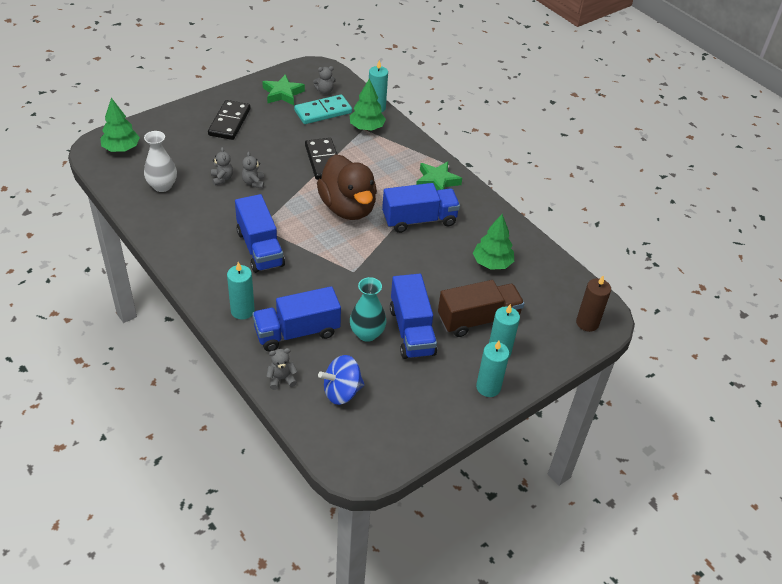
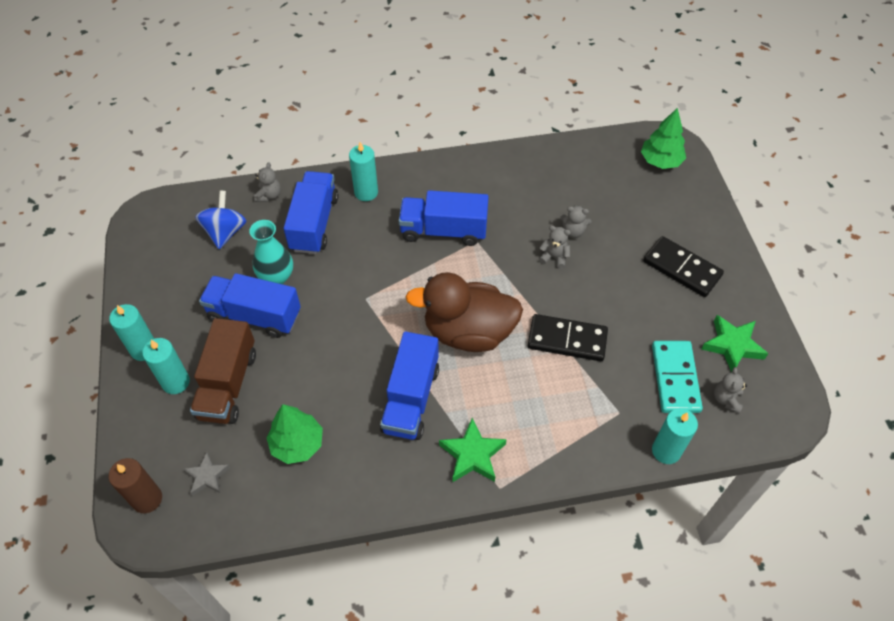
camera: 120 degrees right, 10 degrees up
(162, 186) = (581, 179): white vase -> none
(366, 128) = (621, 418): green tree -> none
(548, 299) = (207, 476): none -> grey star

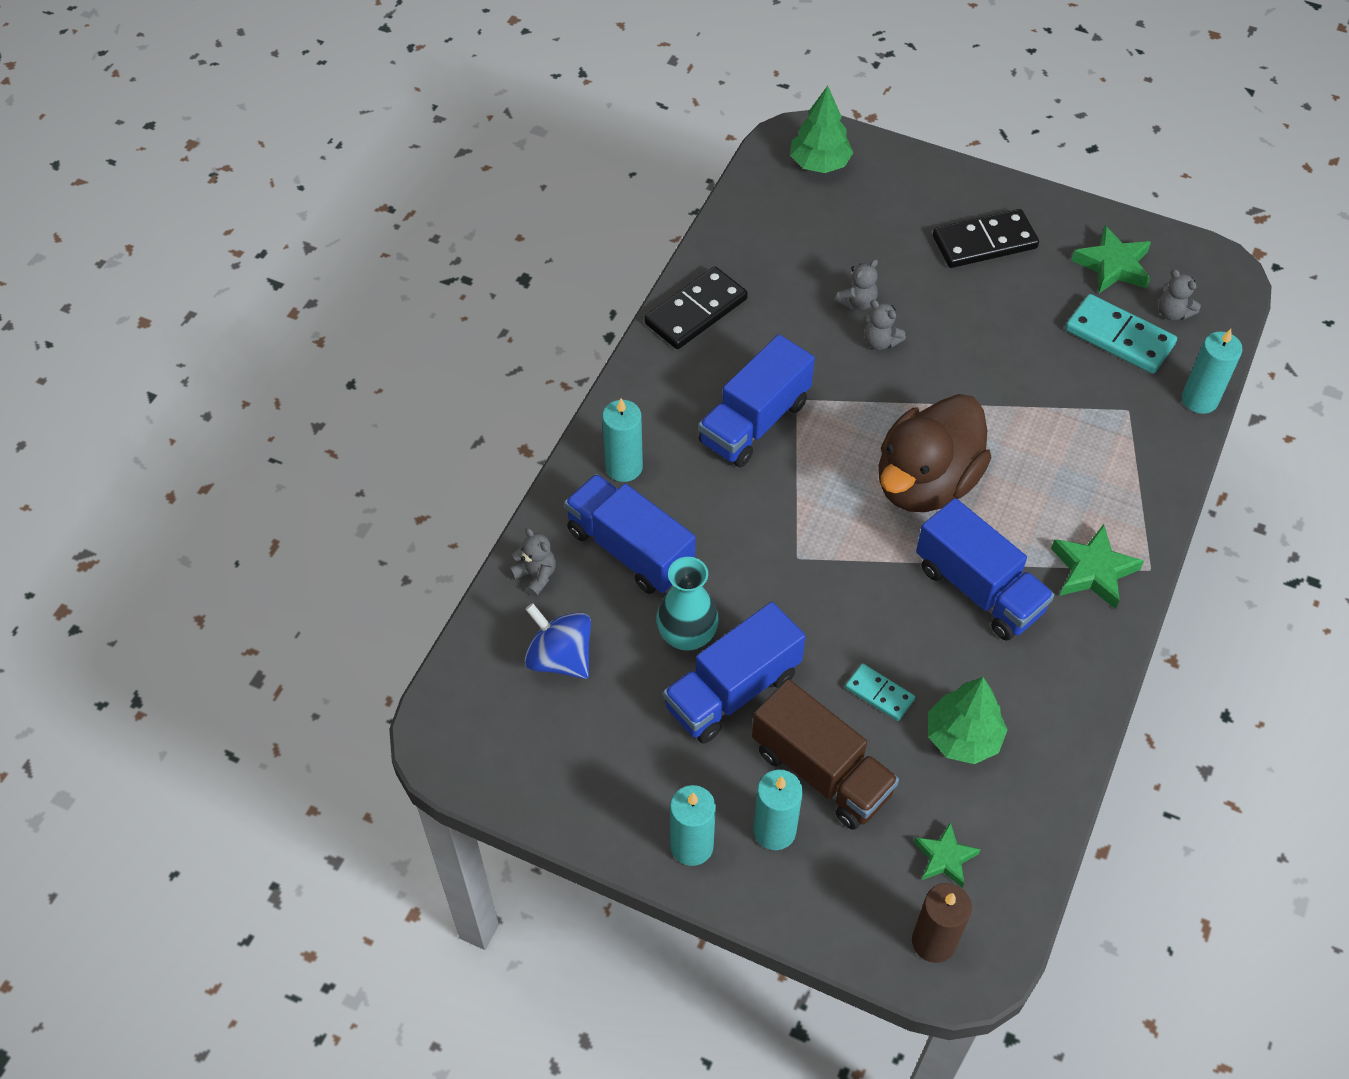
camera: 55 degrees left, 0 degrees up
(207, 476) = (944, 858): grey star -> green star
(299, 386) = (879, 693): none -> turquoise domino
(554, 257) = (880, 341): grey teddy bear -> grey teddy bear turned 105 degrees counterclockwise
(567, 339) = (1003, 398): black domino -> black domino (696, 311)

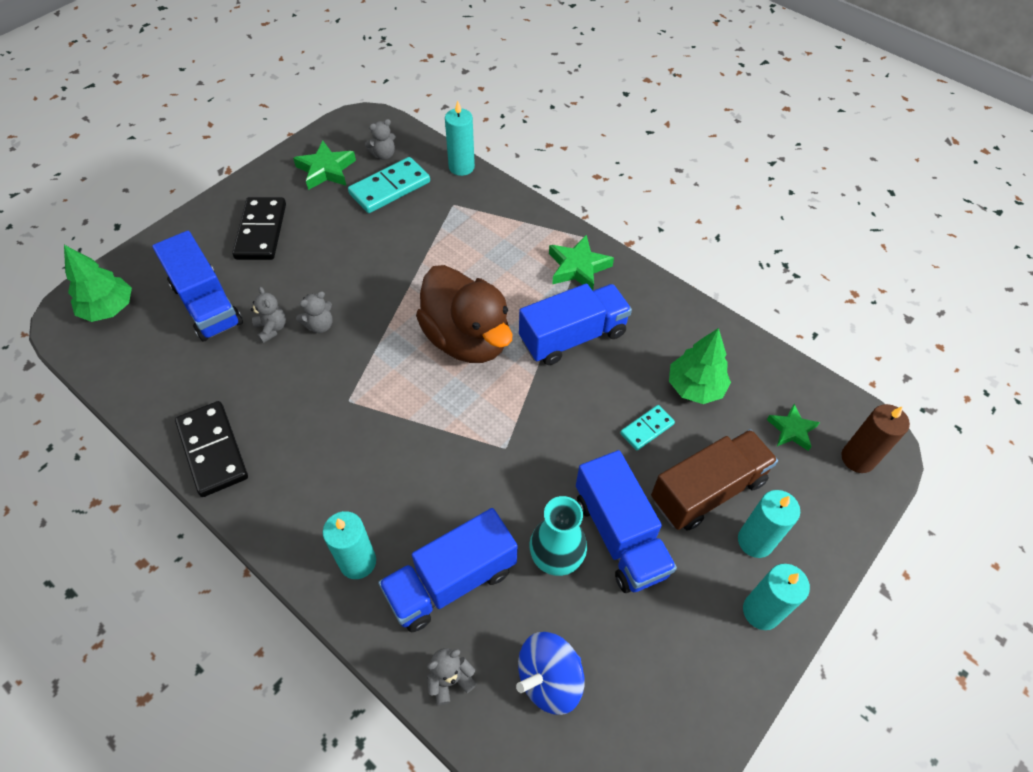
camera: 75 degrees left, 0 degrees up
(754, 422) = (357, 439): blue truck -> blue truck (207, 304)

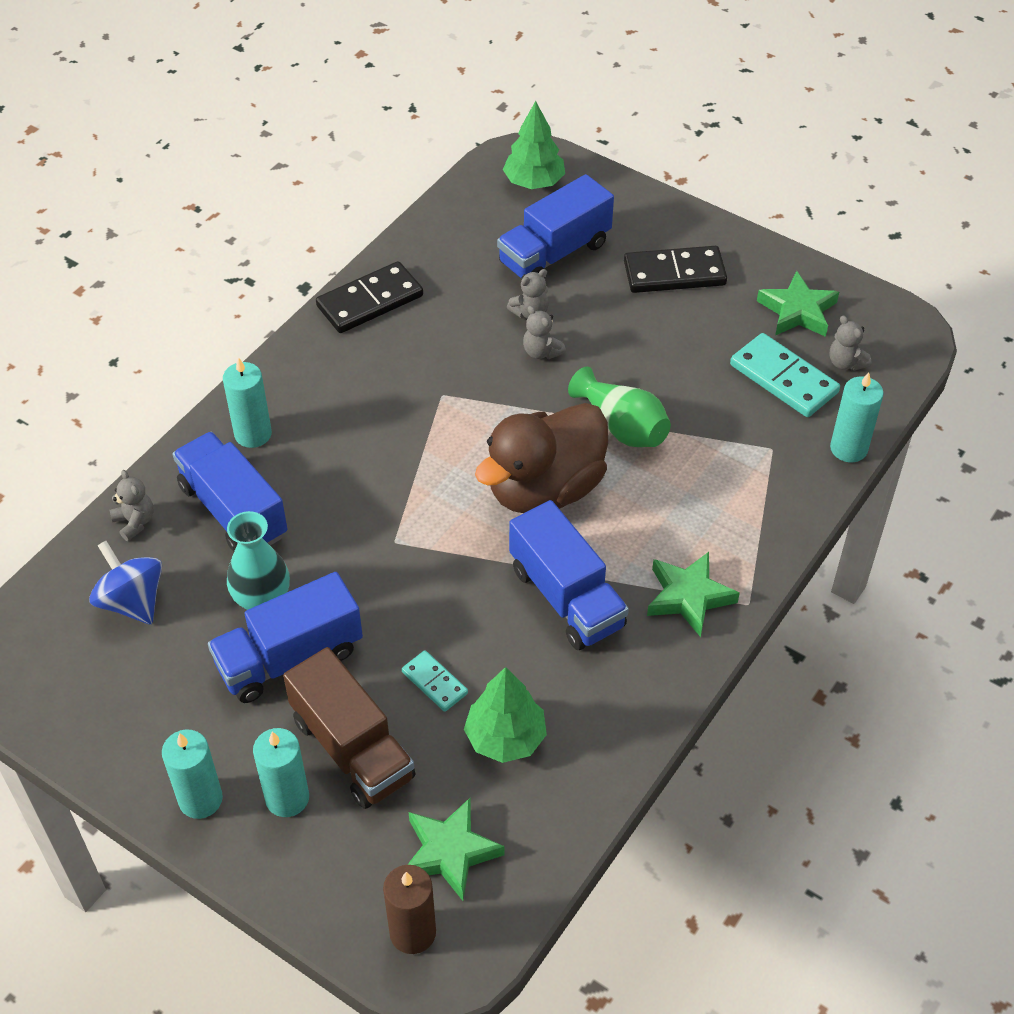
camera: 85 degrees right, 5 degrees down
(413, 284) = (622, 426): none -> green vase
(791, 430) = (450, 852): green star -> green star, size x1.52

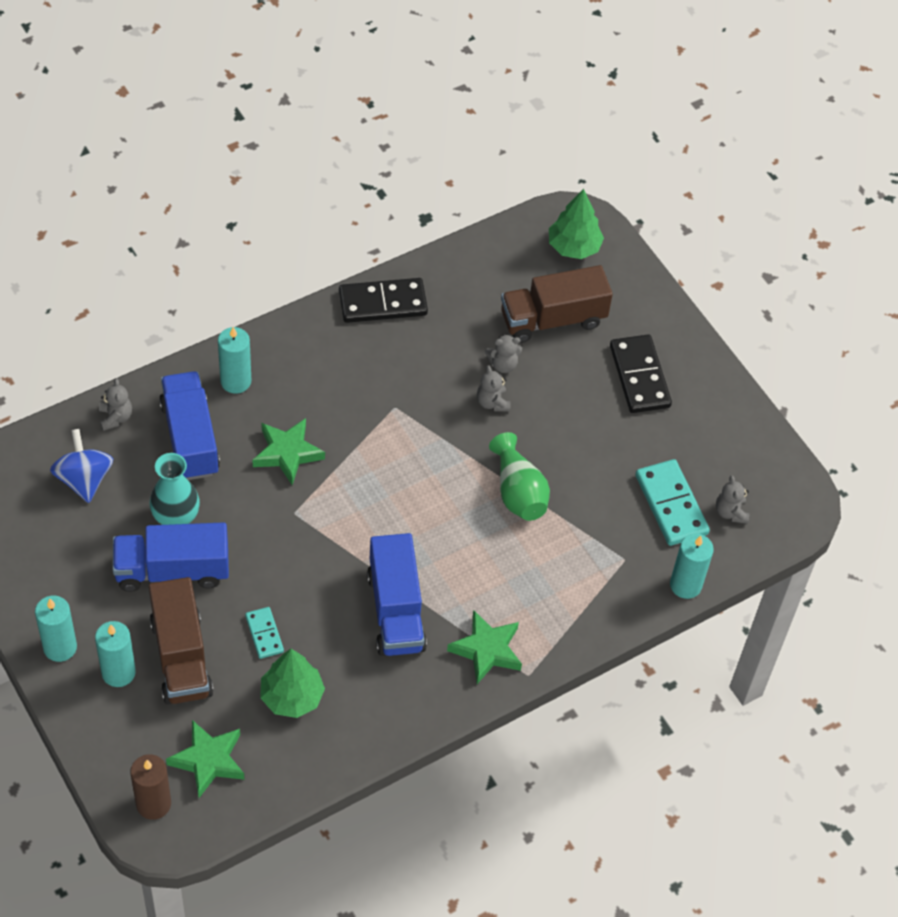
camera: 20 degrees right, 5 degrees up
(545, 489) = (429, 518): brown duck -> none
(554, 253) = (552, 319): blue truck -> brown truck
(674, 273) = (640, 376): black domino -> black domino turned 60 degrees clockwise
(797, 311) = (720, 451): green star -> green star (287, 453)

